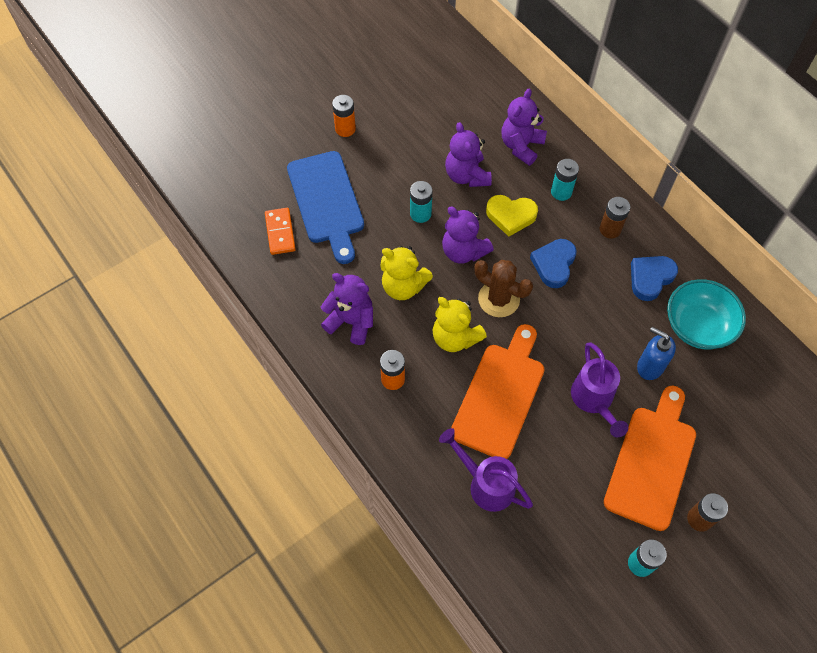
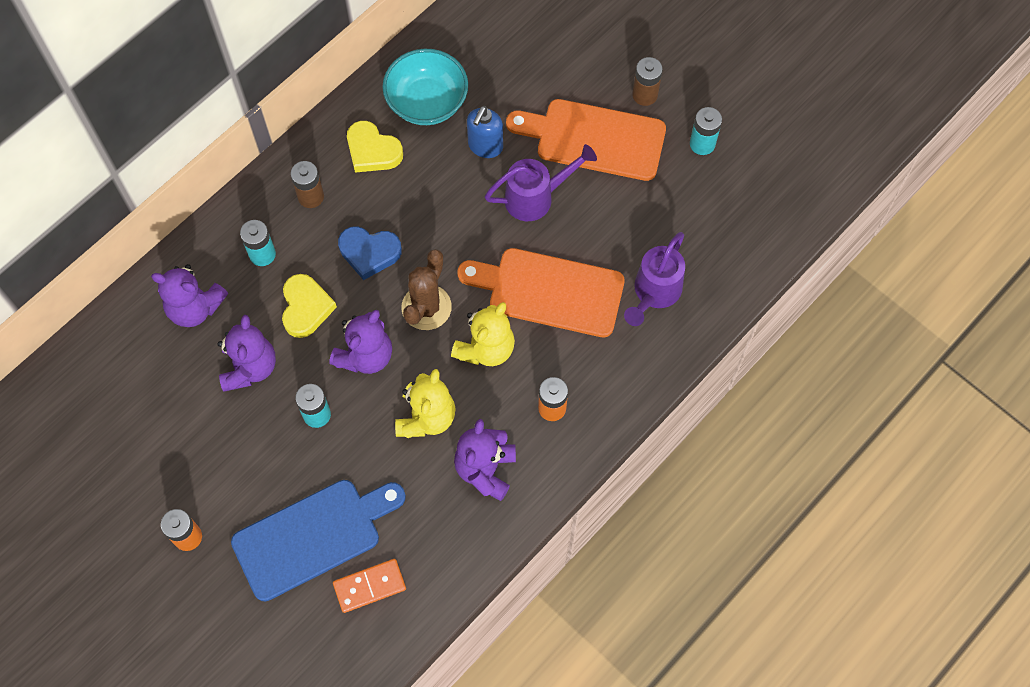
camera: 100 degrees left, 5 degrees up
(466, 175) = (250, 367): purple teddy bear -> purple teddy bear turned 60 degrees counterclockwise
(650, 278) = (372, 151): blue heart -> yellow heart

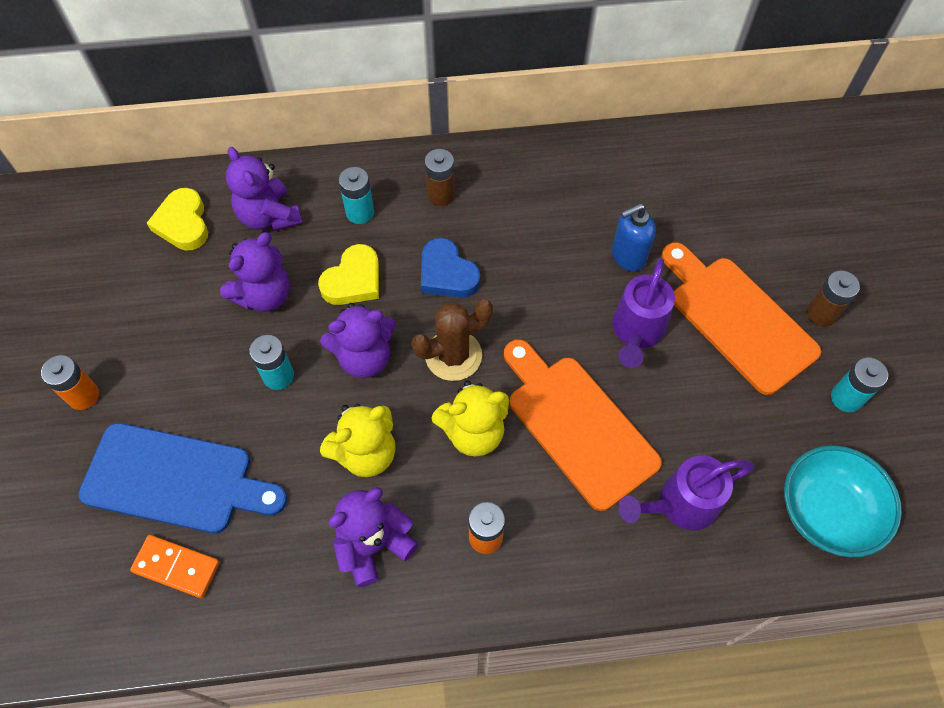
camera: 40 degrees right, 5 degrees down
(372, 151) = (525, 194): yellow heart -> yellow heart (183, 223)
(427, 102) = (607, 186): turquoise bowl -> turquoise bowl (826, 512)
(535, 197) = (637, 332): purple watering can -> purple watering can turned 90 degrees clockwise

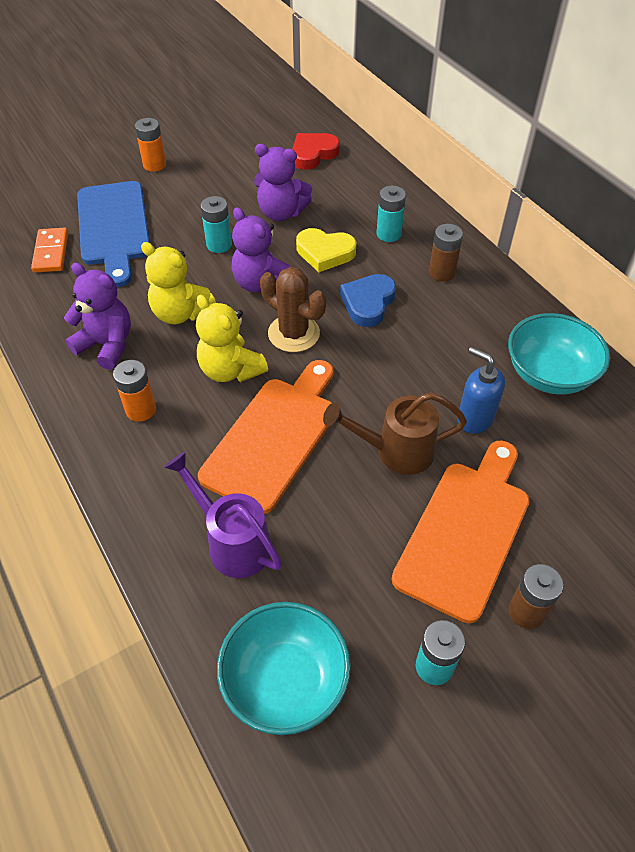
camera: 65 degrees right, 10 degrees down
(183, 223) = (313, 154): yellow heart -> red heart
(269, 216) = (349, 190): purple teddy bear -> none
(605, 178) = (549, 374): none -> turquoise bowl
(637, 332) = (396, 451): purple watering can -> brown watering can

